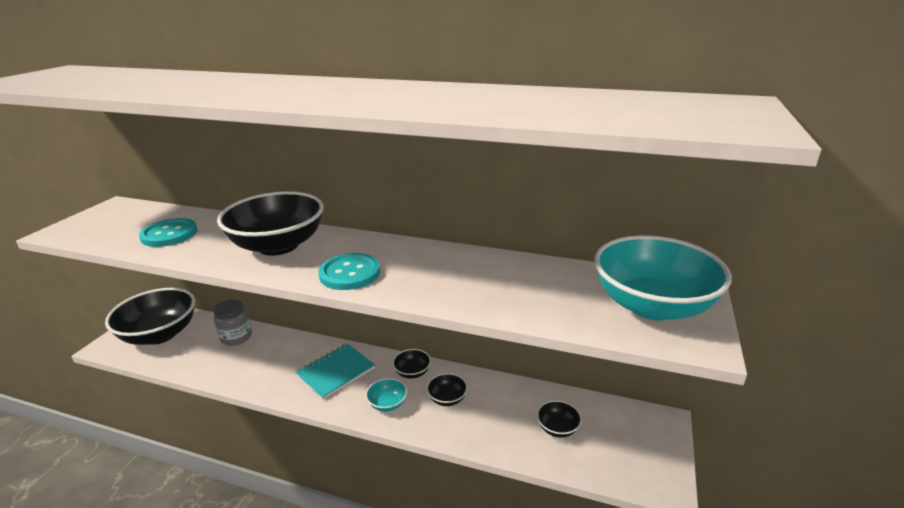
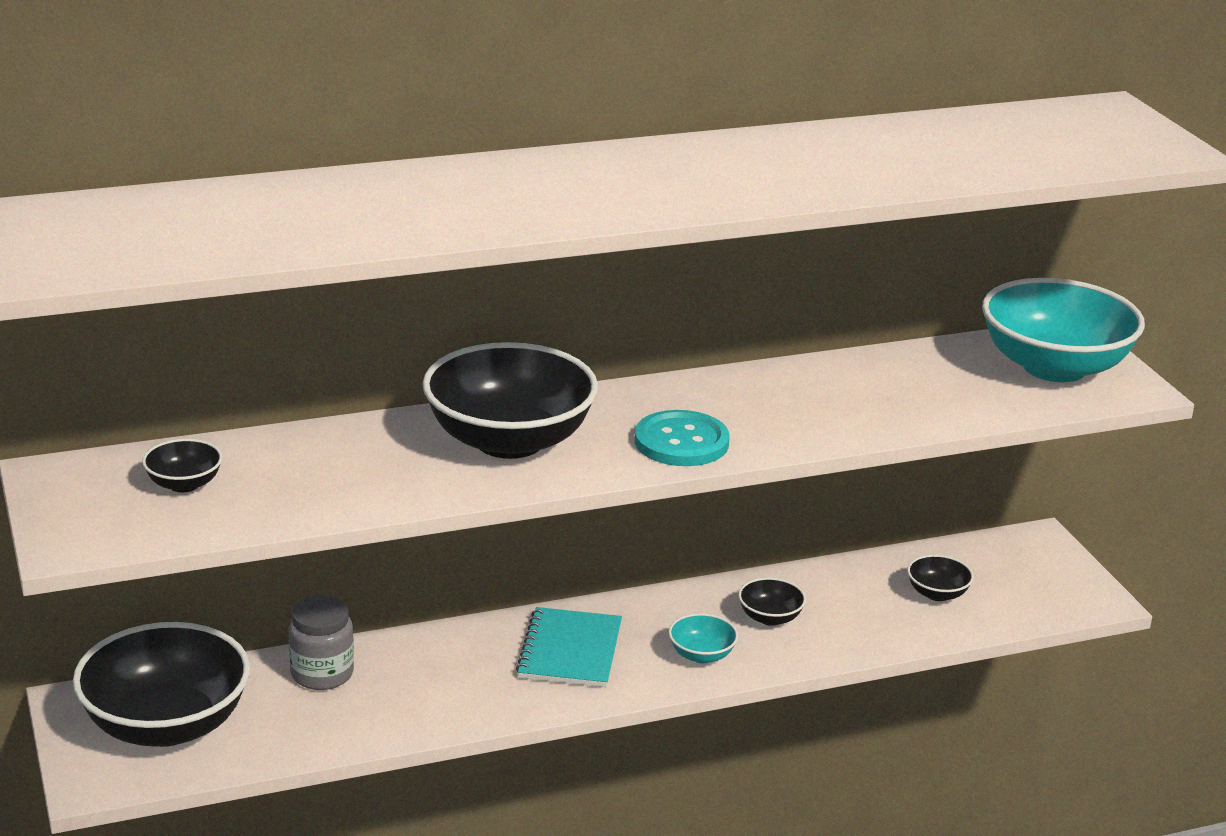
camera: 40 degrees left, 0 degrees up
(169, 234) = (292, 481): turquoise button -> none
(412, 372) = (680, 607): black bowl -> black bowl (184, 484)

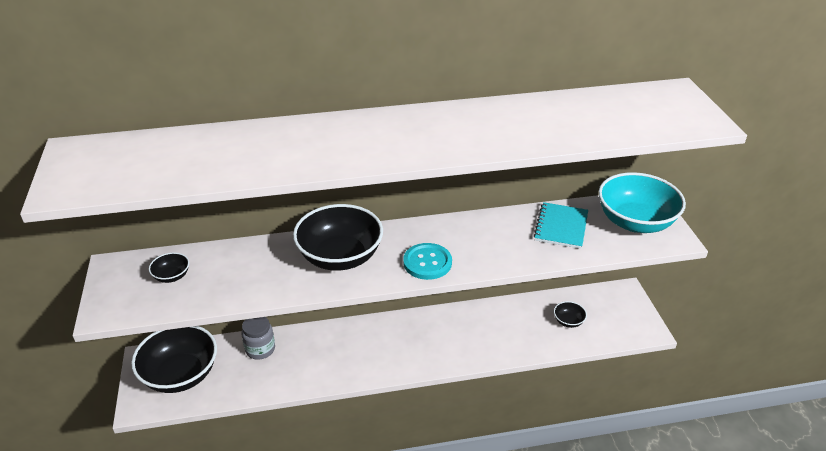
camera: 10 degrees right, 10 degrees up
(570, 651) = (380, 344): turquoise notebook -> turquoise notebook (561, 227)
(701, 655) = (443, 351): turquoise bowl -> none
(770, 617) = (482, 330): black bowl -> none

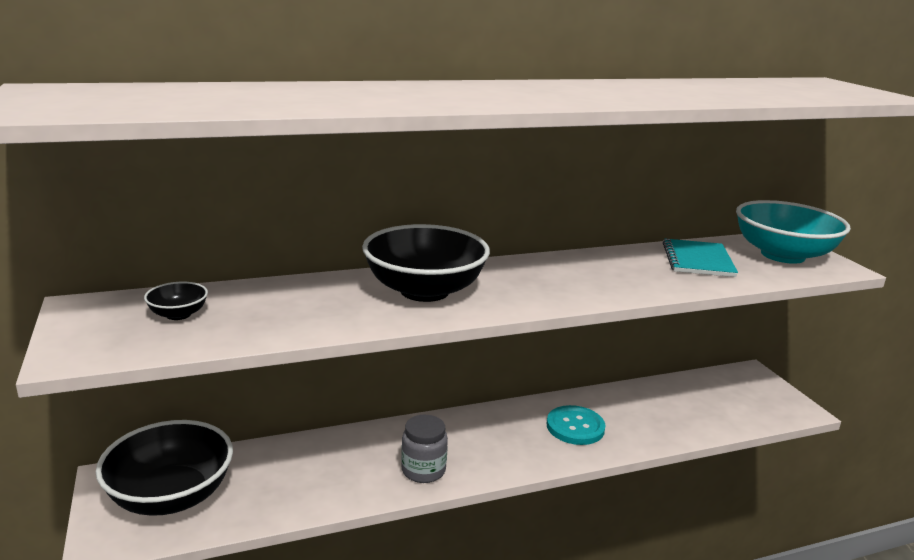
camera: 10 degrees left, 15 degrees down
(260, 349) = (291, 457): grey jar -> grey jar (423, 470)
(427, 262) = (547, 293): turquoise button -> turquoise button (575, 427)
(568, 321) = (699, 405): black bowl -> none

